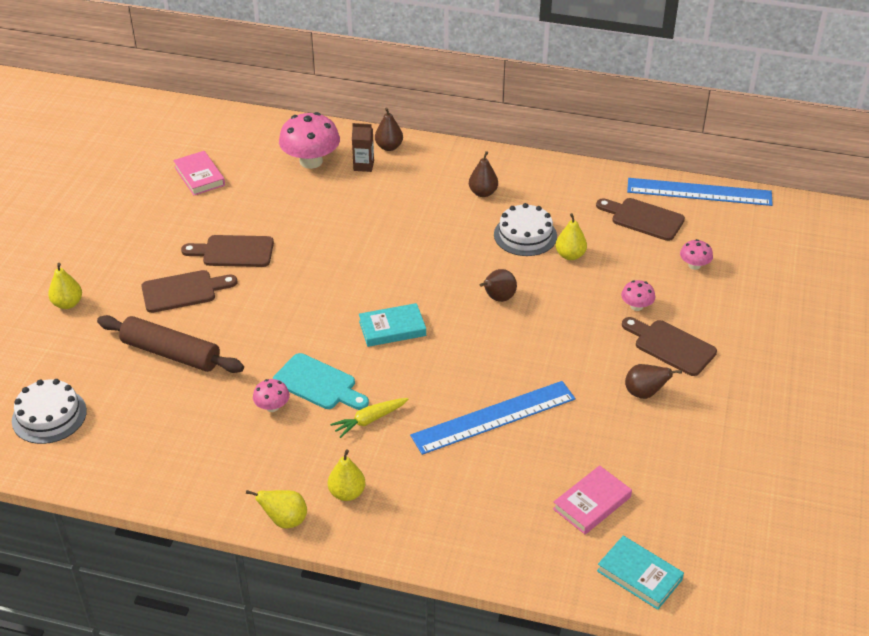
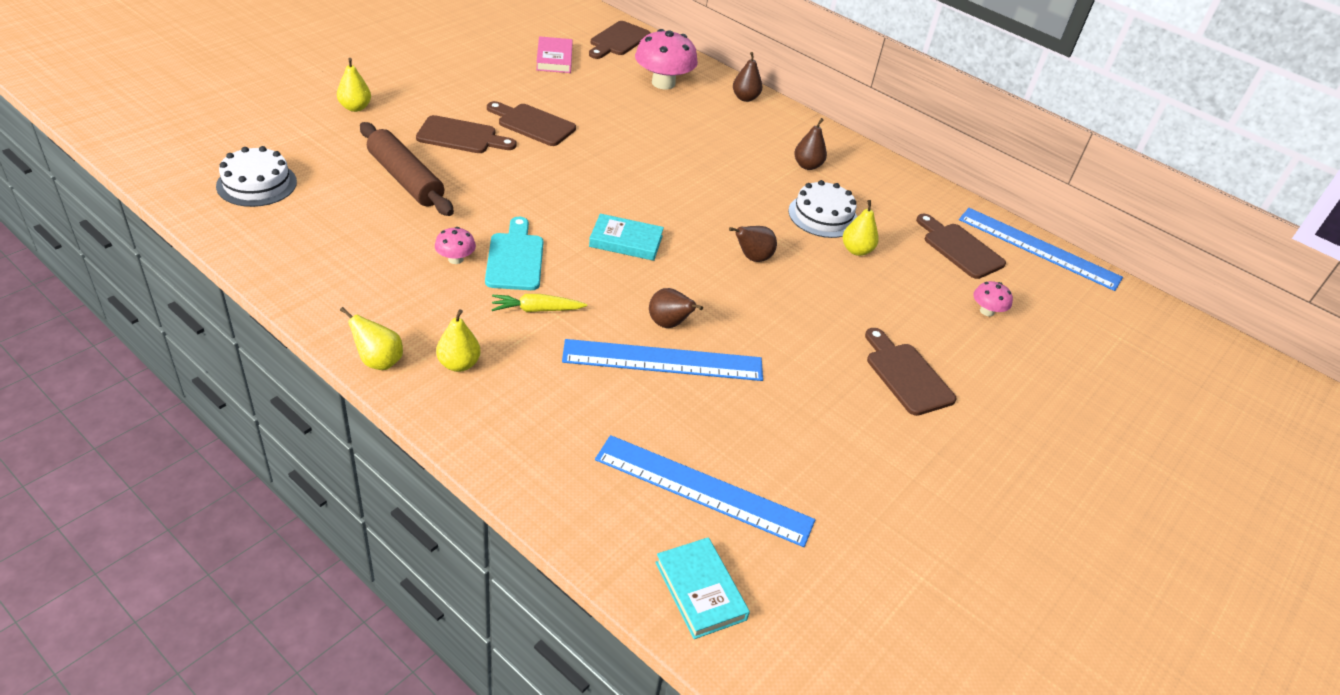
camera: 20 degrees right, 0 degrees up
(239, 133) = (618, 40): none -> brown cutting board
(318, 384) = (515, 258): turquoise cutting board -> turquoise cutting board turned 150 degrees counterclockwise
(363, 166) = (709, 103): brown carton -> none
(592, 503) = (703, 489): pink book -> blue ruler
(636, 306) = (894, 323): pink mushroom -> none
(644, 393) = (843, 408): brown pear -> brown pear (669, 324)

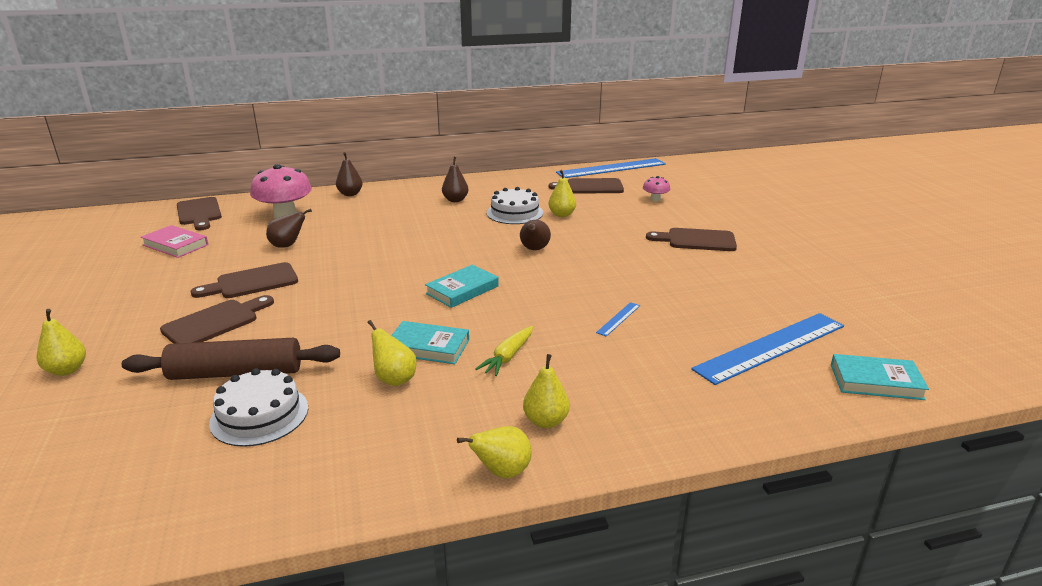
camera: 50 degrees left, 15 degrees down
(257, 184) = (96, 482): white cake -> white cake (259, 415)
(455, 259) = (394, 379): pink mushroom -> yellow pear
(515, 258) = (428, 347): turquoise cutting board -> turquoise book
(663, 360) = (618, 319): blue ruler -> blue ruler, size x0.41
(669, 324) = (579, 303): brown pear -> brown pear (287, 245)

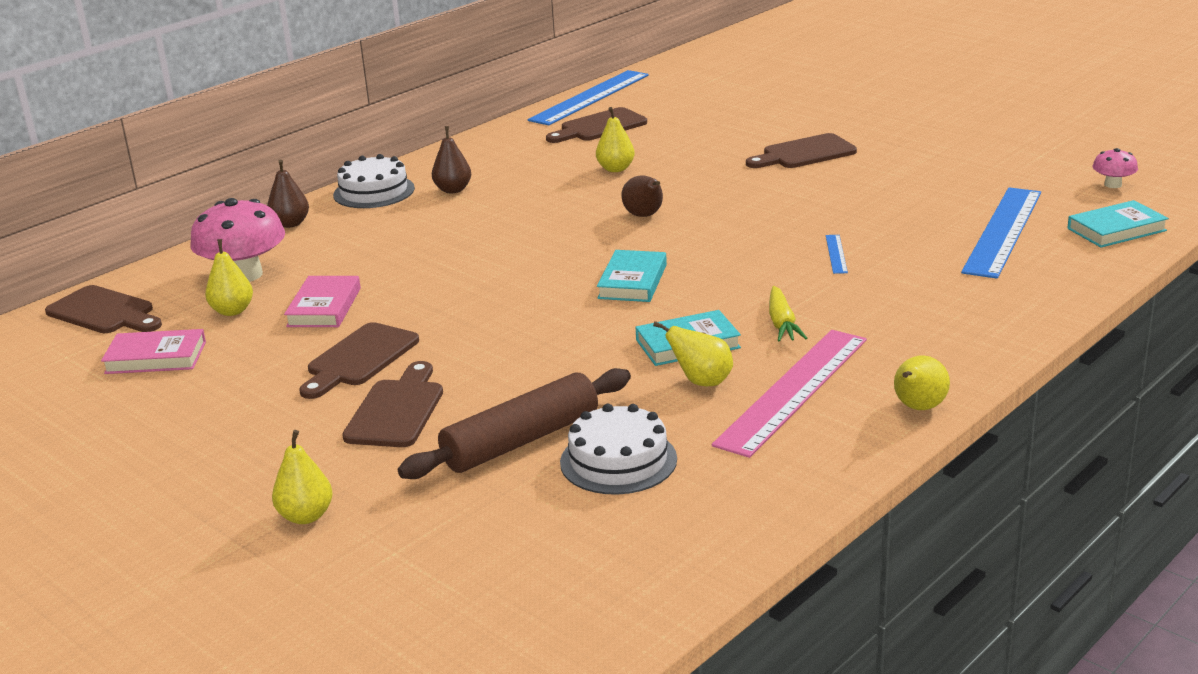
camera: 30 degrees left, 0 degrees up
(287, 245) = (324, 307): brown pear -> pink book
(439, 413) = (793, 390): none -> pink ruler
(514, 213) = (555, 183): white cake -> white cake (374, 191)
(546, 421) = (897, 359): yellow pear -> yellow pear (232, 311)
(655, 199) = (697, 121): pink mushroom -> pink mushroom (1113, 185)

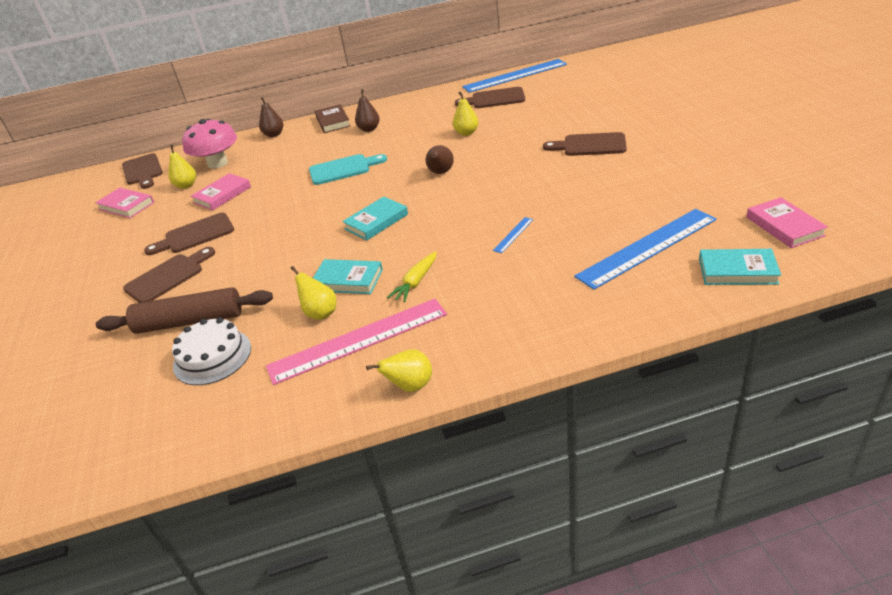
camera: 35 degrees right, 10 degrees up
(306, 516) = (54, 333): yellow pear -> none
(374, 191) = (333, 122): white cake -> brown book
(487, 240) = (343, 169): none -> turquoise cutting board
(1113, 185) = (784, 226): pink mushroom -> pink book

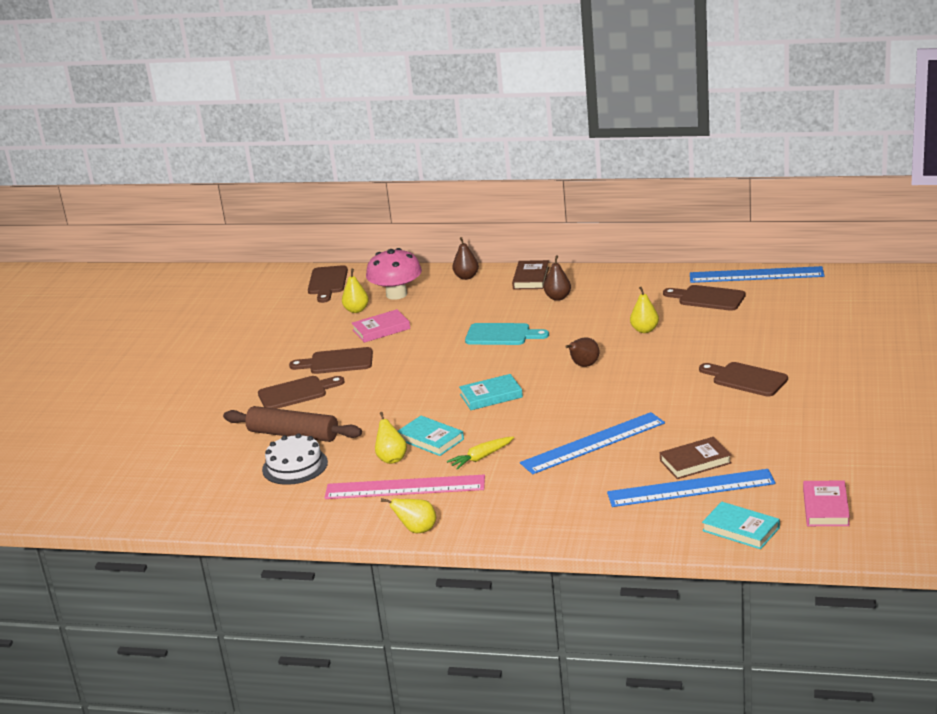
camera: 25 degrees right, 10 degrees down
(126, 206) = (296, 316): pink book -> none
(513, 234) = (593, 443): blue ruler -> blue ruler, size x2.47
(624, 223) = (695, 462): none -> brown book

